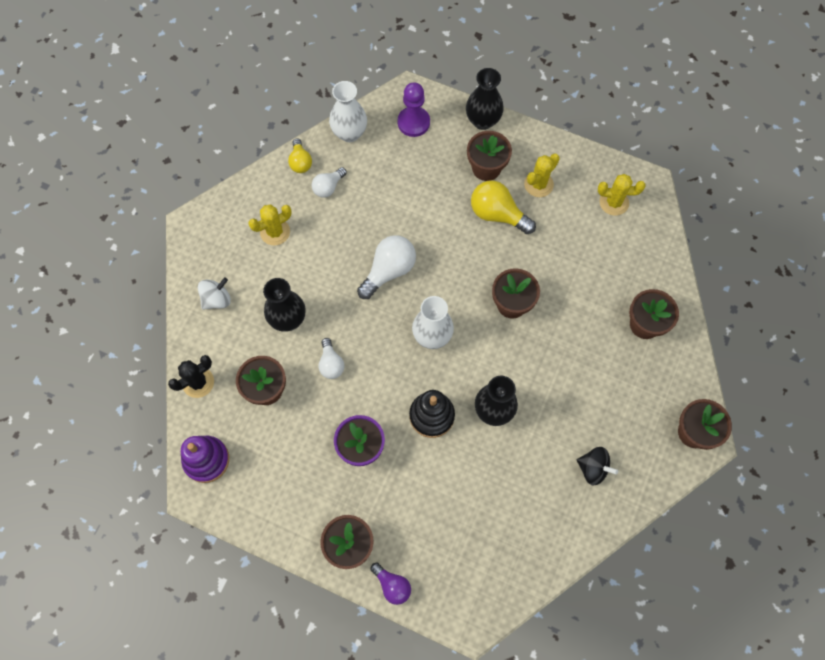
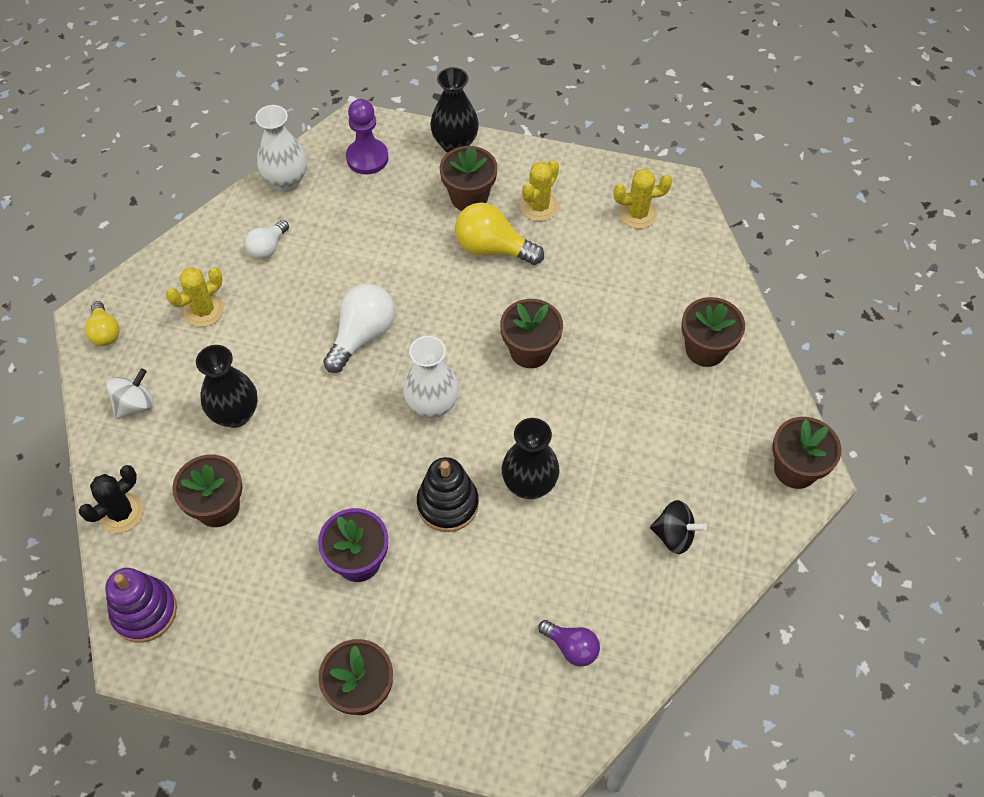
camera: 10 degrees left, 10 degrees down
(300, 162) = (226, 223): yellow light bulb -> yellow light bulb (105, 332)
(331, 364) = (302, 460): white light bulb -> none
(392, 585) = (429, 734): purple light bulb -> purple light bulb (571, 647)

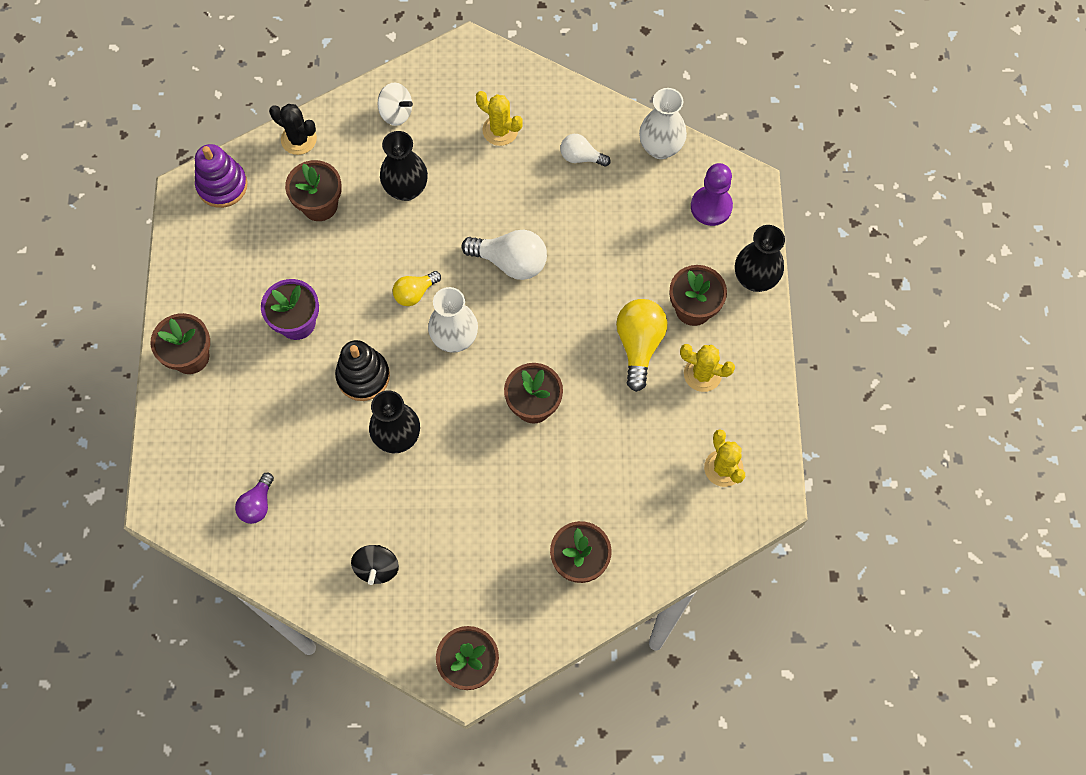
camera: 75 degrees right, 10 degrees up
(105, 332) = (458, 65): yellow light bulb -> yellow light bulb (415, 293)

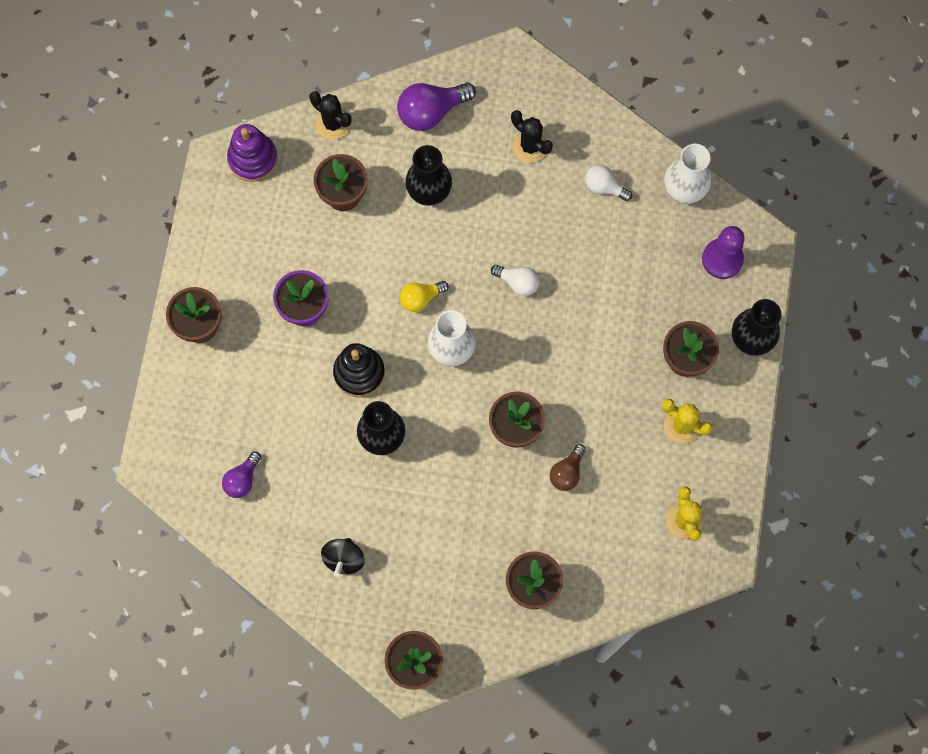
camera: 10 degrees right, 5 degrees up
(396, 113) = (431, 112): white spinning top -> purple light bulb
(500, 130) = (530, 146): yellow cactus -> black cactus
(510, 262) = (517, 283): white light bulb -> white light bulb, size x0.60
(594, 440) = (567, 472): none -> brown light bulb
(639, 345) = (626, 386): yellow light bulb -> none

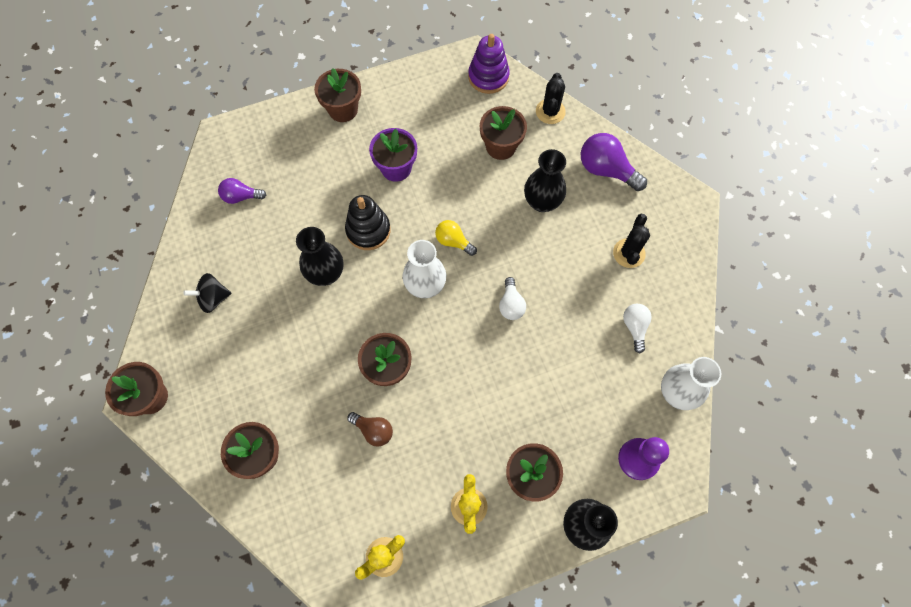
camera: 60 degrees right, 5 degrees down
(567, 472) = (373, 430): brown light bulb -> brown light bulb turned 150 degrees counterclockwise

